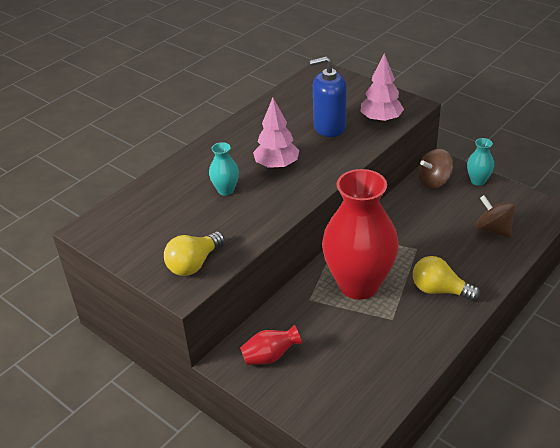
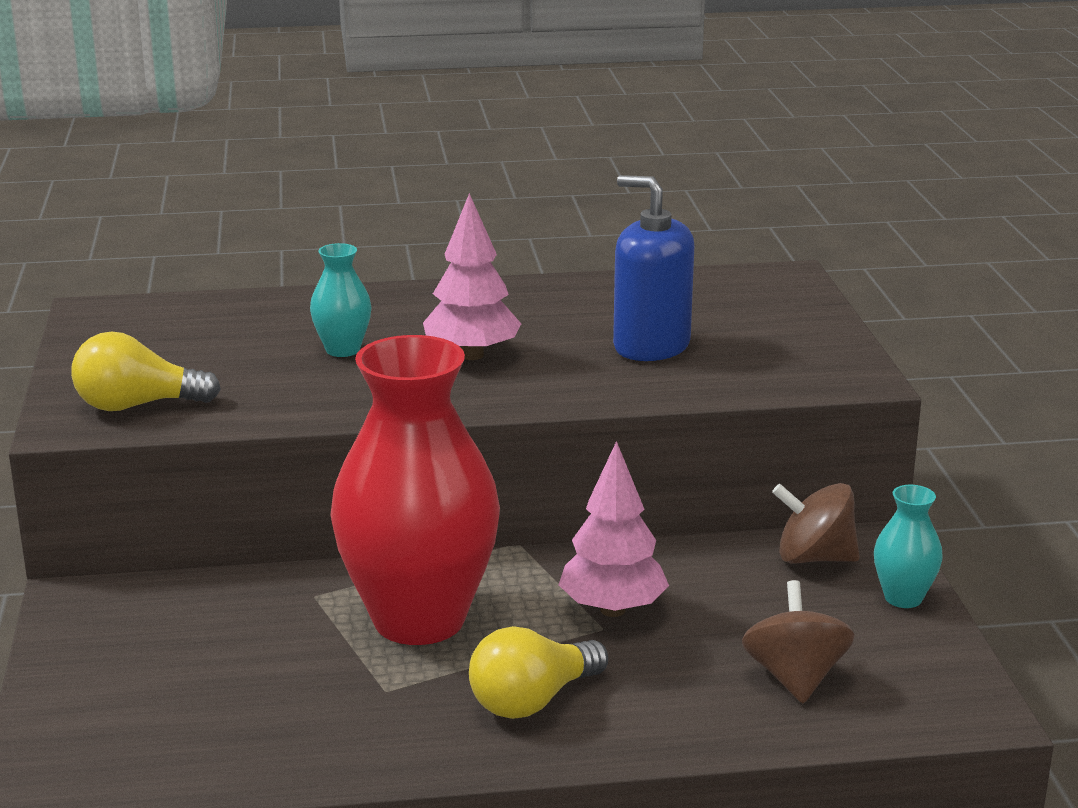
camera: 40 degrees right, 15 degrees down
(270, 356) = (136, 626): red vase -> none
(381, 120) = (759, 373): pink tree -> pink tree (613, 610)
(439, 290) = (532, 701): yellow light bulb -> yellow light bulb turned 105 degrees counterclockwise

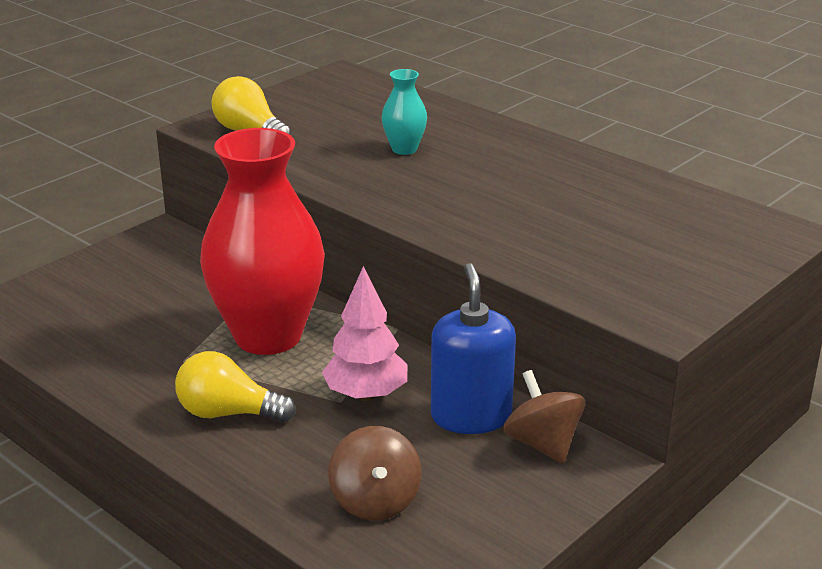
camera: 50 degrees right, 5 degrees up
(472, 355) = (462, 185): pink tree -> none
(651, 346) = (577, 232): blue soap dispenser -> blue soap dispenser (471, 416)
(795, 678) = (375, 501): brown spinning top -> brown spinning top turned 120 degrees clockwise
(903, 598) = (543, 505): turquoise vase -> none

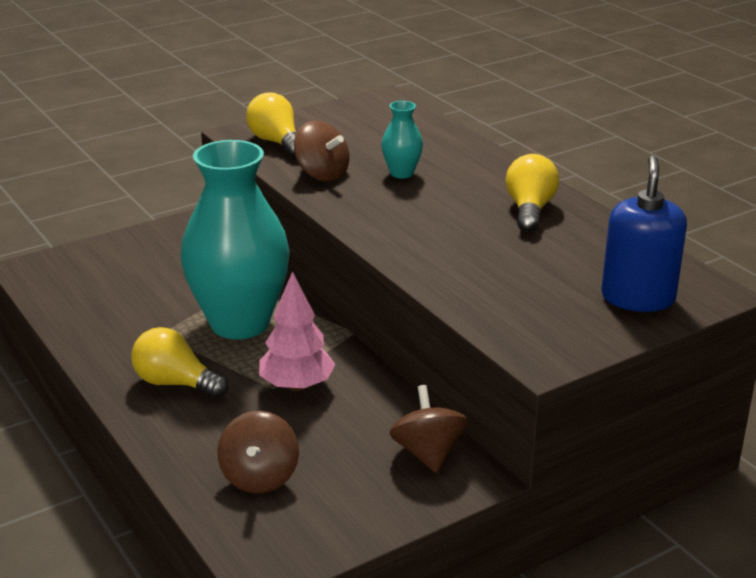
camera: 15 degrees right, 0 degrees up
(268, 336) = (240, 323): red vase -> turquoise vase
(319, 160) = (322, 174): none -> brown spinning top
(471, 416) = (377, 419): blue soap dispenser -> blue soap dispenser (638, 298)
(559, 171) = (529, 210): none -> yellow light bulb

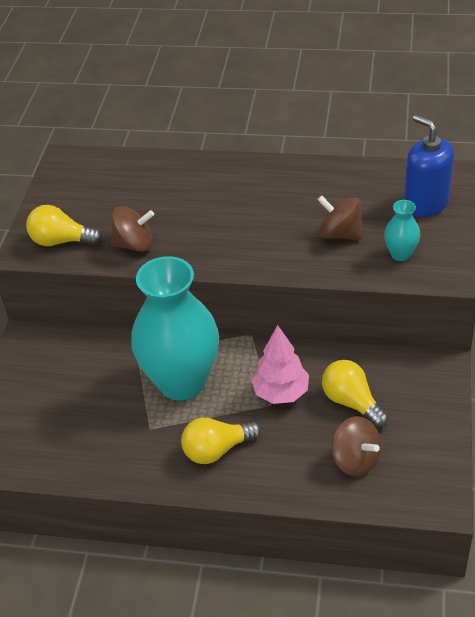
camera: 45 degrees left, 15 degrees up
(401, 173) = (178, 209): turquoise vase -> turquoise vase (400, 254)
(428, 453) = (403, 372): brown spinning top -> brown spinning top (339, 234)
(529, 210) = (288, 185): yellow light bulb -> yellow light bulb (351, 402)

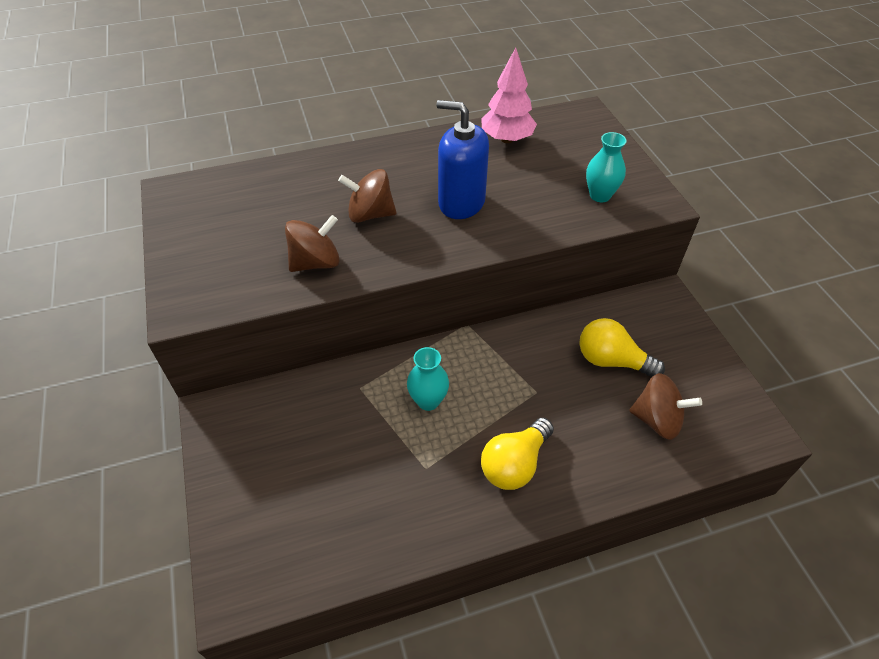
camera: 30 degrees left, 5 degrees up
(61, 241) = (223, 283): yellow light bulb -> none
(182, 382) = (428, 401): turquoise vase -> turquoise vase, size x0.42
(281, 392) = (538, 375): pink tree -> pink tree (507, 139)
(339, 234) = (528, 192): brown spinning top -> brown spinning top (370, 214)
(426, 203) = (585, 143): blue soap dispenser -> blue soap dispenser (461, 203)

